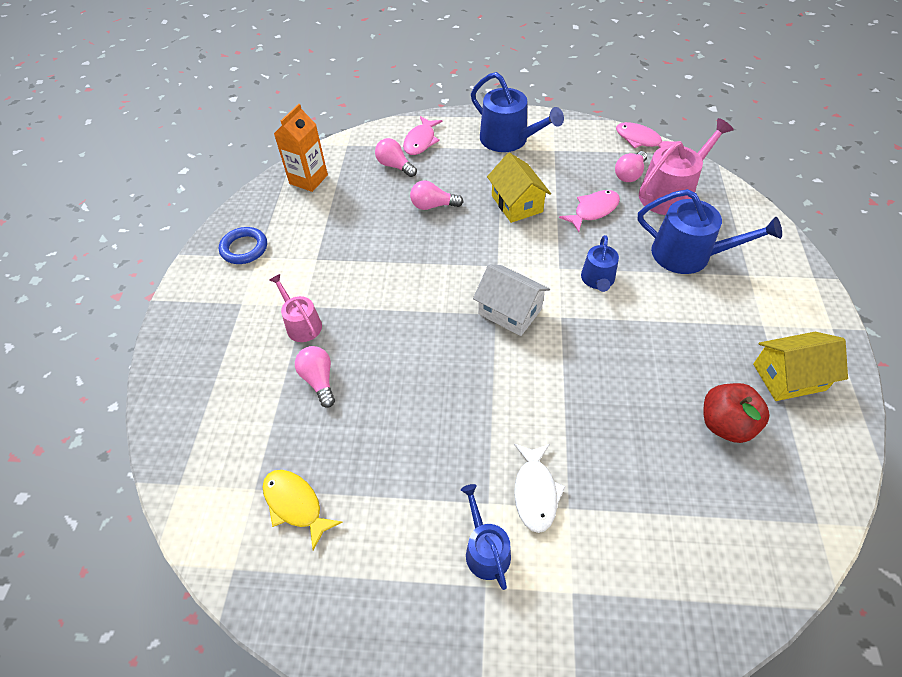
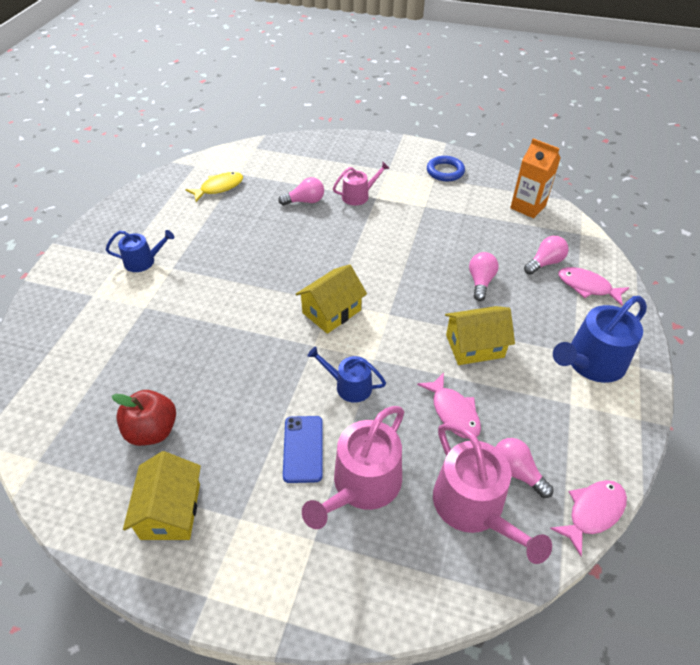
camera: 100 degrees right, 5 degrees down
(510, 311) = (331, 311): white house -> yellow house
(535, 492) = (166, 292): white fish -> none
(678, 298) = (303, 449): none -> blue phone
(689, 255) = (362, 485): blue watering can -> pink watering can

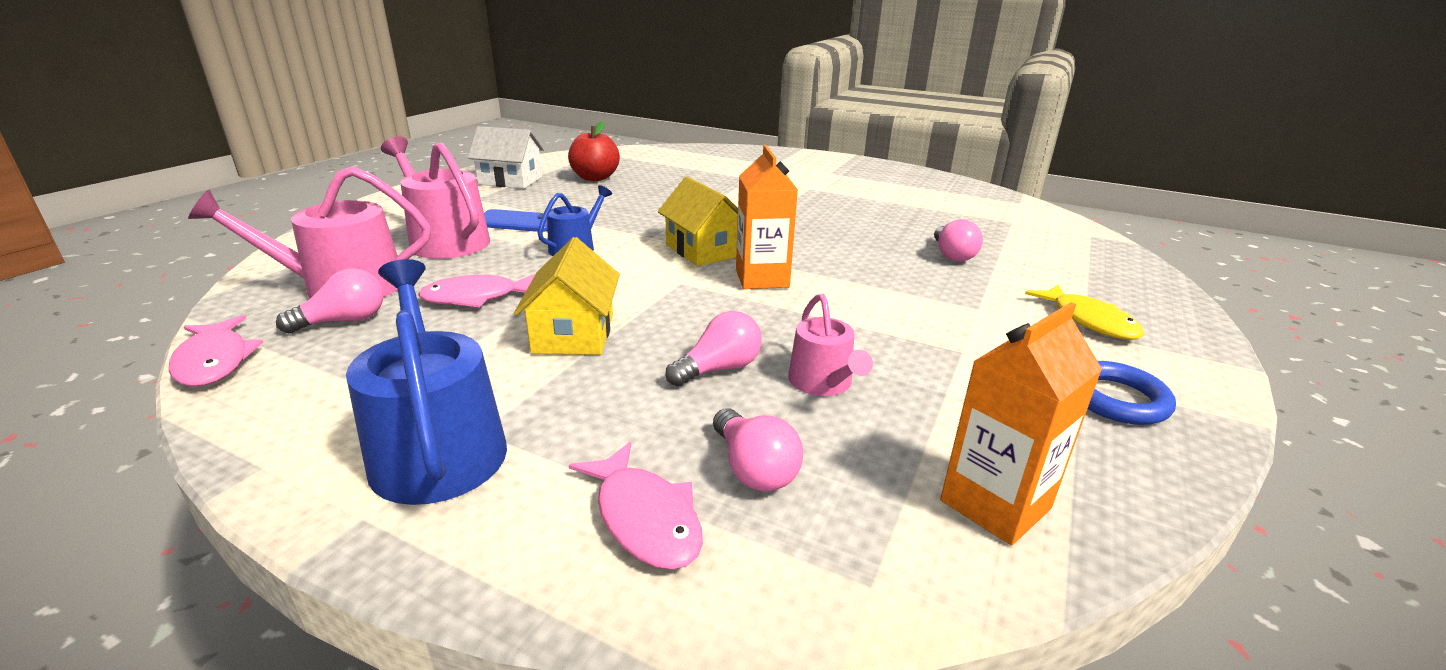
camera: 100 degrees right, 20 degrees down
(143, 261) = (822, 179): blue watering can -> none
(171, 511) = (510, 181): yellow house -> white house
(219, 188) = (971, 211): yellow fish -> yellow fish (1089, 321)
(359, 196) = (980, 294): pink watering can -> pink watering can (823, 383)
(369, 278) = (762, 278): none -> orange carton
(480, 282) = (719, 369): pink light bulb -> pink light bulb turned 60 degrees counterclockwise
(587, 287) = (645, 518): pink fish -> pink fish turned 105 degrees clockwise

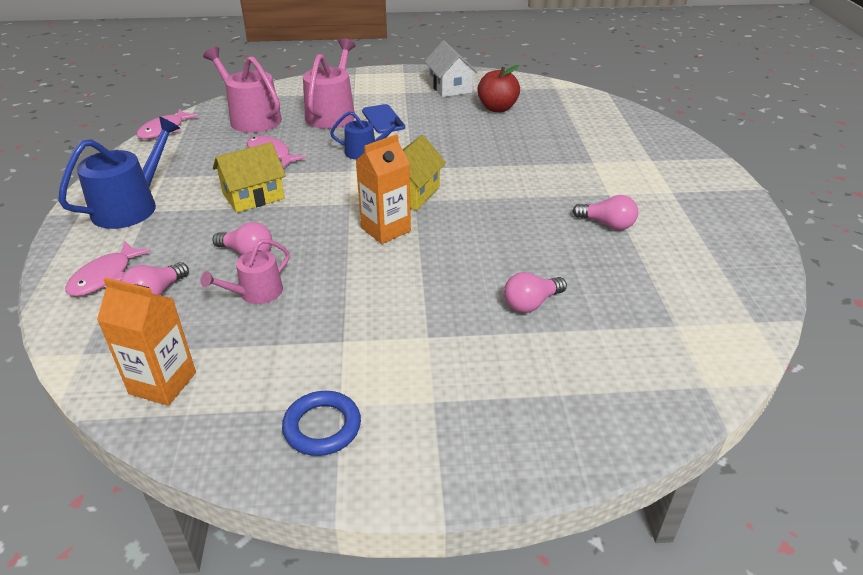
camera: 60 degrees right, 10 degrees up
(344, 321) = (218, 136): pink light bulb -> pink light bulb (607, 224)
(1089, 321) = (458, 402): yellow fish -> none

